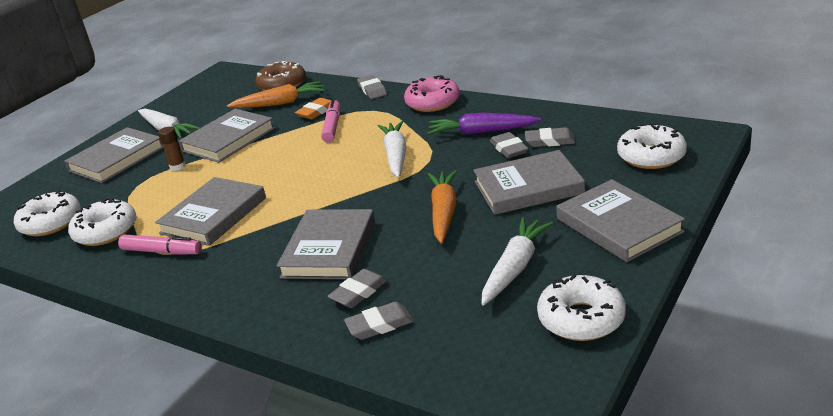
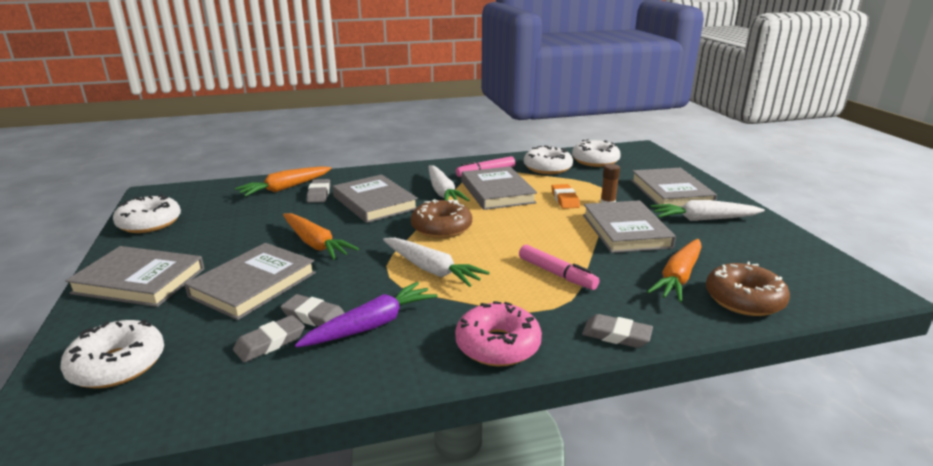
camera: 130 degrees right, 5 degrees down
(316, 111) = (613, 283): orange eraser -> orange eraser (565, 199)
(329, 190) = (441, 228): none -> brown donut
(379, 325) = (285, 188): grey eraser -> orange carrot
(515, 268) = (218, 231): white carrot -> white carrot (442, 192)

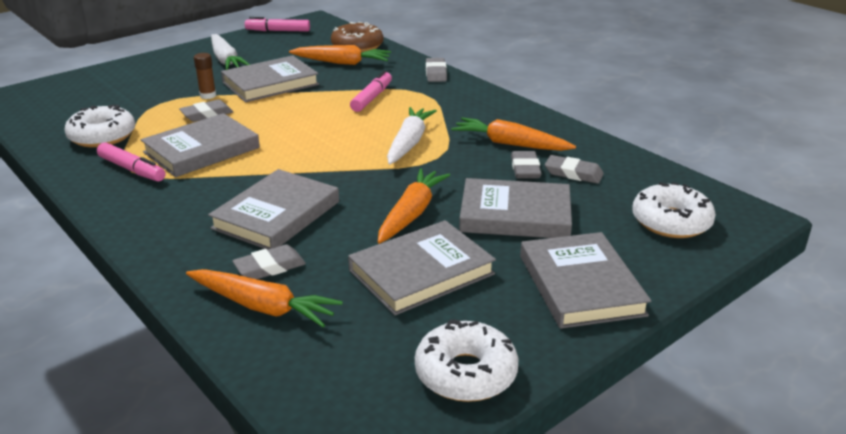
camera: 115 degrees left, 5 degrees up
(372, 325) = (510, 144): purple carrot -> orange carrot
(441, 228) = (321, 158): brown donut -> none
(442, 192) = (217, 181): white carrot -> none
(498, 345) = (484, 101): pink donut -> none
(565, 199) = (207, 114): orange eraser -> grey eraser
(595, 161) = (66, 114): white donut -> none
(671, 192) = (163, 74): grey book -> grey book (421, 272)
(812, 258) = (278, 31): none -> pink marker

